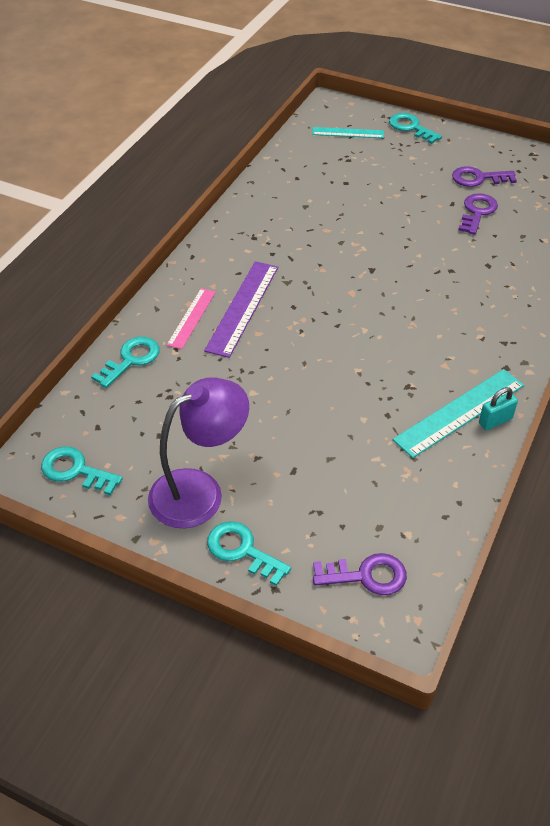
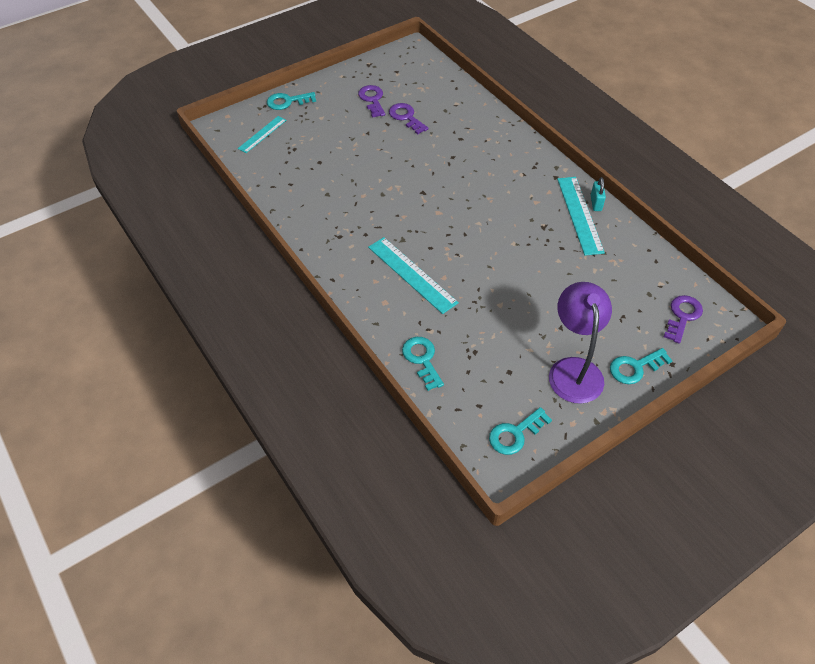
camera: 60 degrees left, 5 degrees up
(191, 318) = (402, 307): pink ruler -> none
(243, 308) = (412, 274): purple ruler -> turquoise ruler
(478, 178) = (372, 99): purple key -> purple key turned 135 degrees clockwise

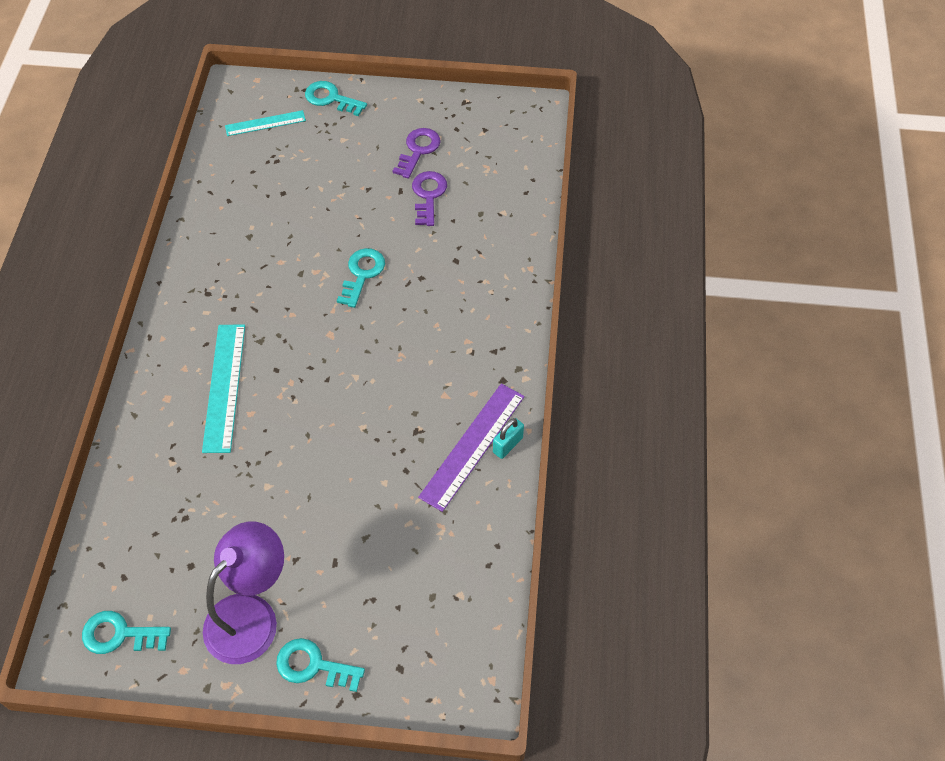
camera: 40 degrees right, 5 degrees up
(422, 359) = (130, 486): turquoise key -> turquoise key (362, 274)
(580, 215) = (472, 446): turquoise ruler -> purple ruler
(682, 316) = (435, 652): purple key -> none

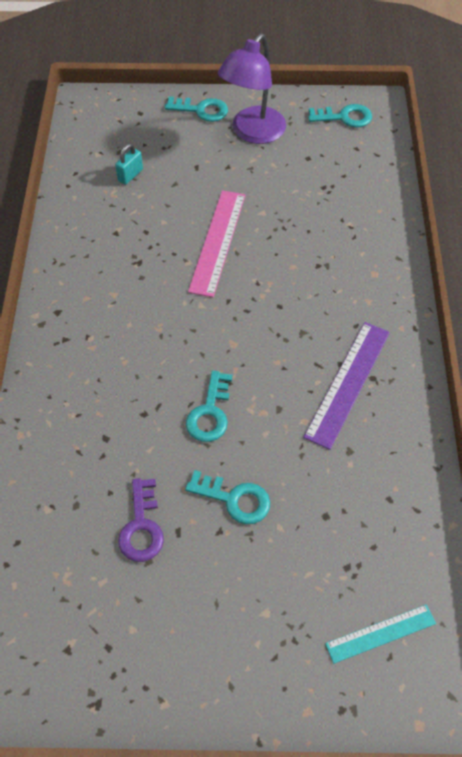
camera: 175 degrees right, 0 degrees up
(224, 387) = (324, 286): turquoise ruler -> none
(326, 449) = (218, 242): none -> pink ruler
(331, 98) = (297, 693): turquoise key -> turquoise key (234, 499)
(418, 150) = (159, 602): purple key -> none
(472, 446) = (87, 253): purple ruler -> purple ruler (347, 383)
(507, 445) = (55, 256): turquoise padlock -> turquoise padlock (130, 175)

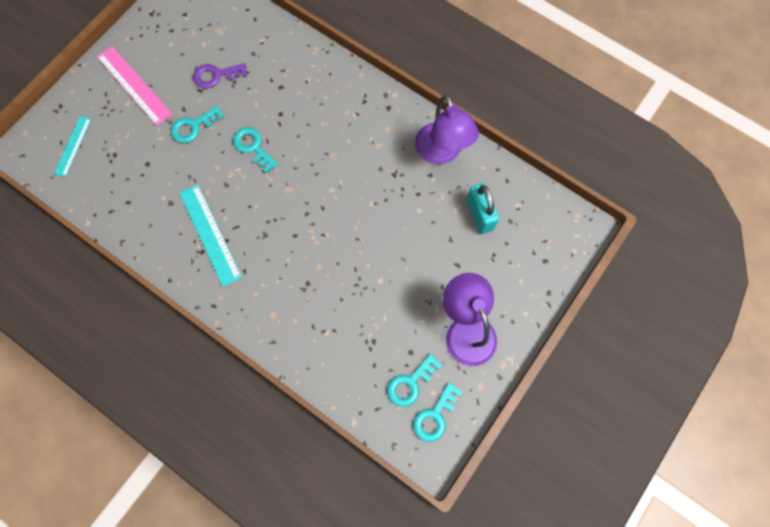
camera: 125 degrees right, 15 degrees up
(82, 236) = (441, 153): none -> purple lamp
(130, 175) = (479, 215): turquoise padlock -> turquoise padlock, size x1.67
(141, 527) = (216, 75): purple key -> purple key turned 45 degrees counterclockwise
(201, 110) = (518, 308): turquoise key -> turquoise key (410, 383)
(218, 242) = (375, 233): pink ruler -> pink ruler (134, 85)
(347, 383) = (210, 234): purple ruler -> turquoise ruler

